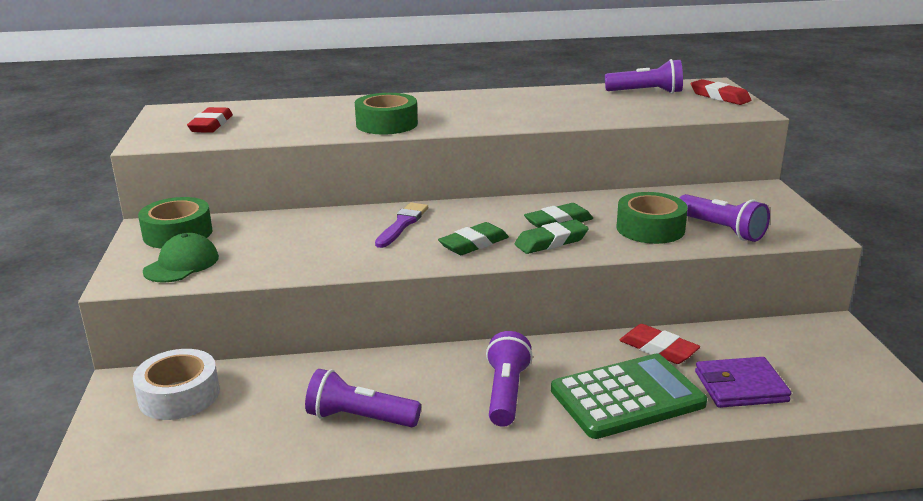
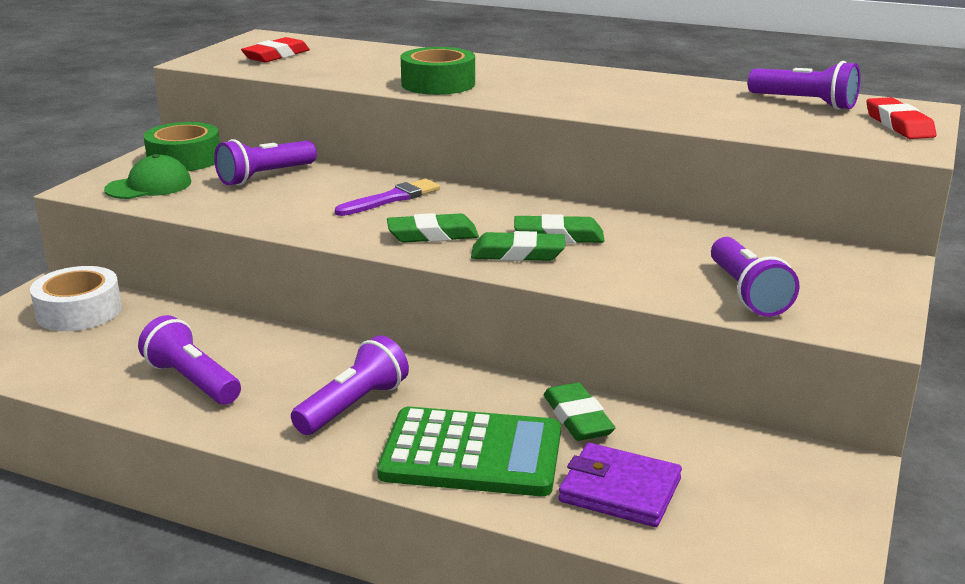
camera: 30 degrees right, 0 degrees up
(273, 231) = (265, 176): none -> purple flashlight
(650, 228) = (656, 269): green tape -> none
(658, 349) = (577, 418): red eraser -> green eraser

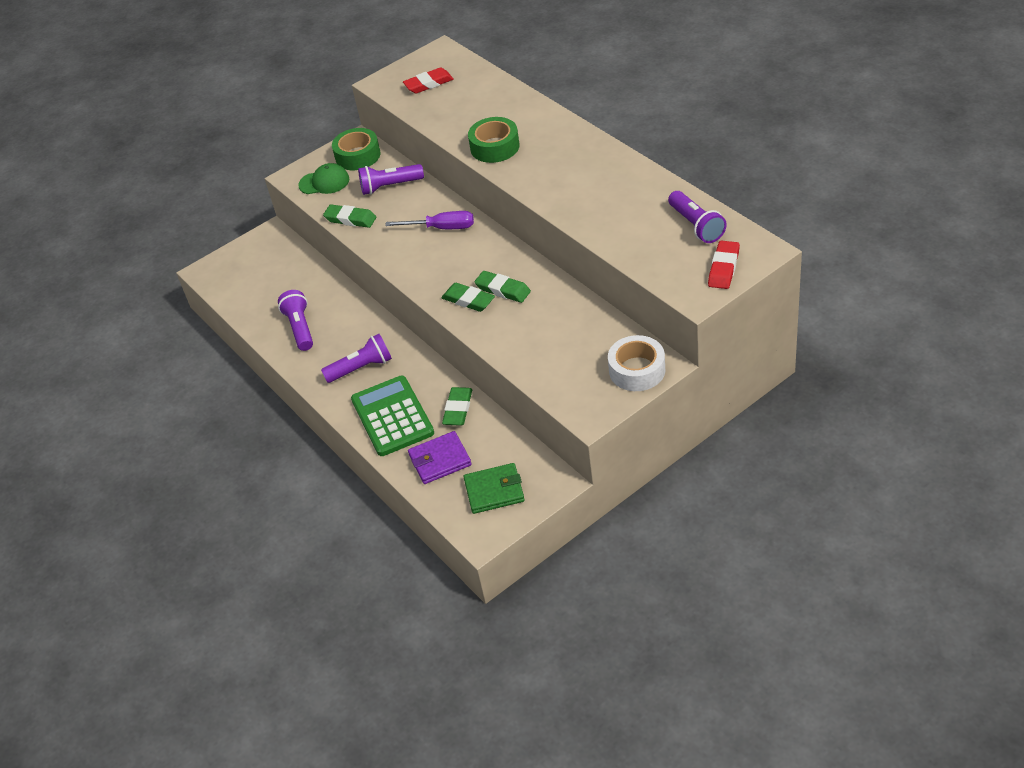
camera: 35 degrees right, 20 degrees up
(79, 311) = (275, 257): white tape -> white tape (637, 370)
(391, 199) = (442, 228): purple brush -> purple screwdriver
(432, 235) = (438, 270): green eraser -> green eraser (350, 219)
(471, 454) = (392, 416): green calculator -> green calculator turned 150 degrees counterclockwise
(620, 490) = (440, 460): purple wallet -> purple wallet turned 75 degrees counterclockwise
(747, 293) = (556, 368): purple flashlight -> none
(762, 507) = (494, 491): none -> green wallet

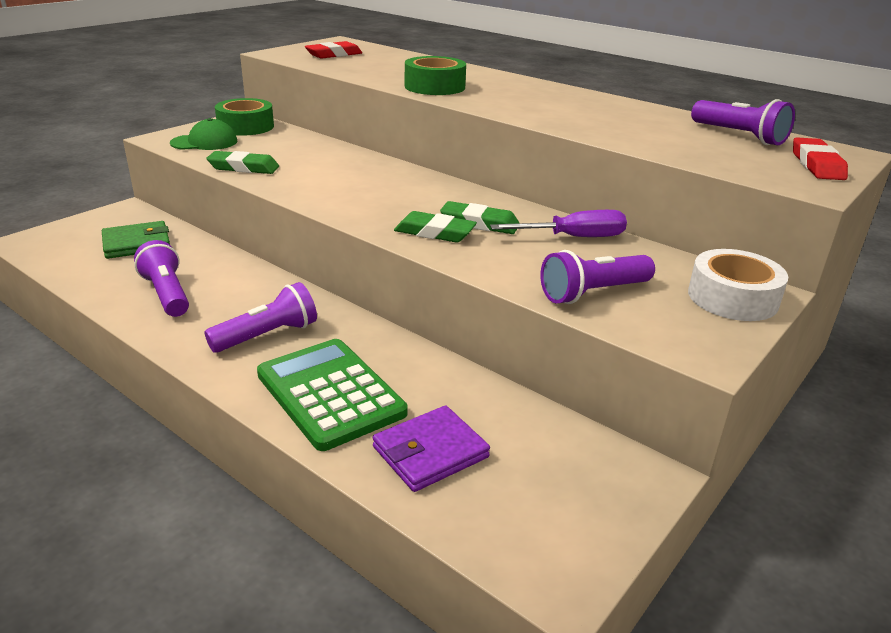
camera: 20 degrees left, 15 degrees down
(390, 186) = (291, 146): purple flashlight -> purple flashlight (593, 293)
(442, 228) = (370, 175): purple screwdriver -> purple screwdriver (574, 237)
(458, 409) = (436, 380): green eraser -> none
(494, 491) = (547, 496): green wallet -> green wallet (137, 244)

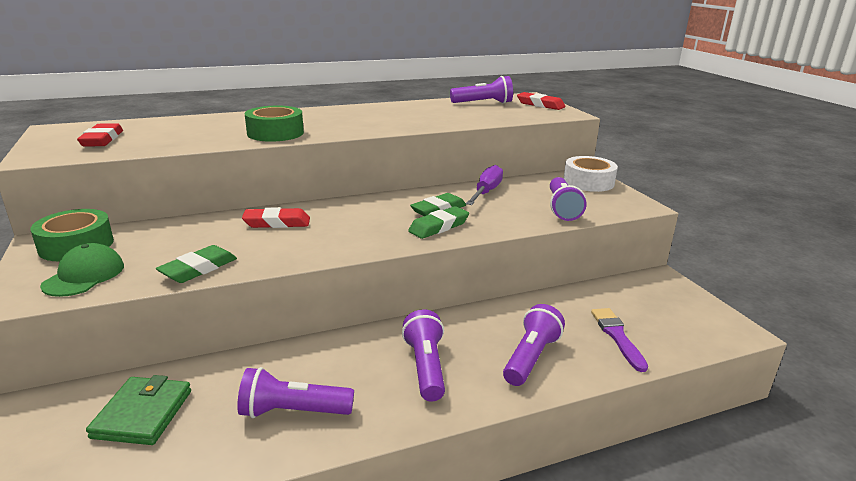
camera: 60 degrees left, 5 degrees down
(330, 394) = (531, 357): green calculator -> purple flashlight
(355, 168) = (277, 223): none -> red eraser
(430, 452) = (617, 336): purple wallet -> purple brush

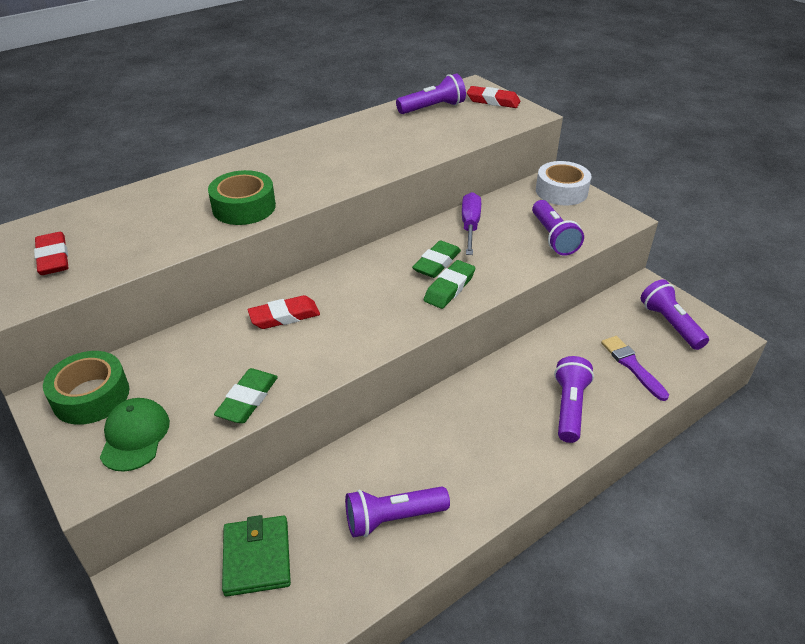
camera: 15 degrees left, 15 degrees up
(426, 367) = (484, 440): purple flashlight -> purple flashlight (670, 324)

